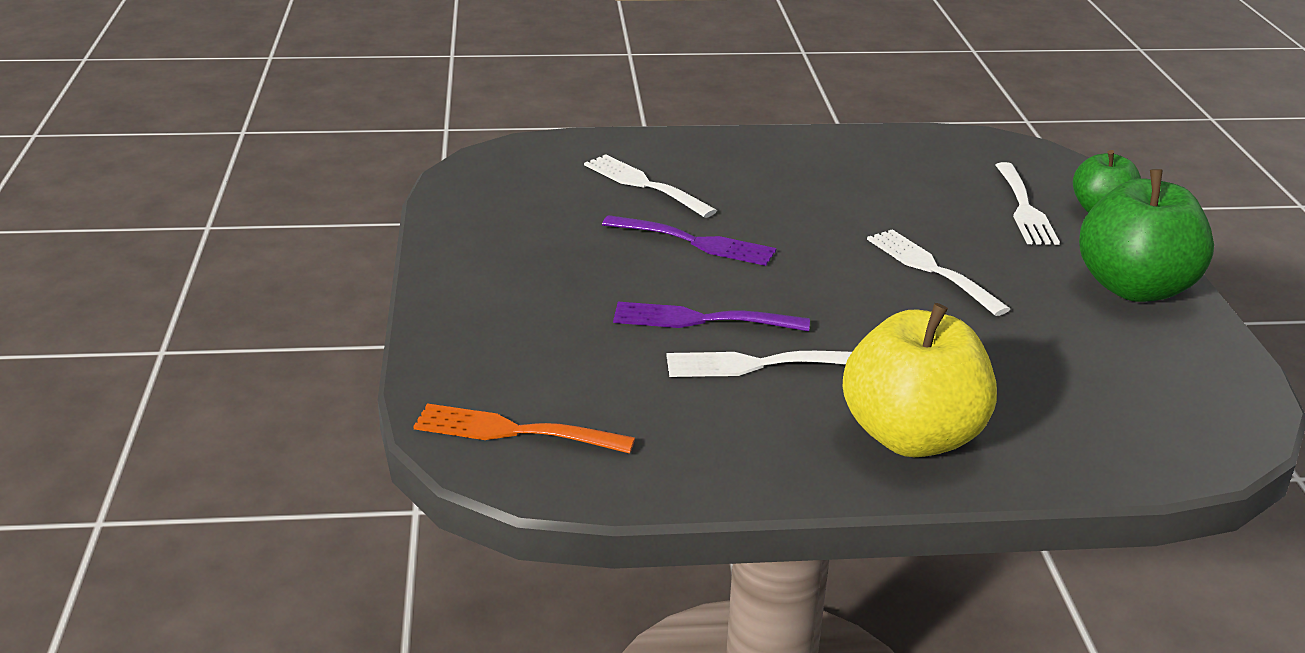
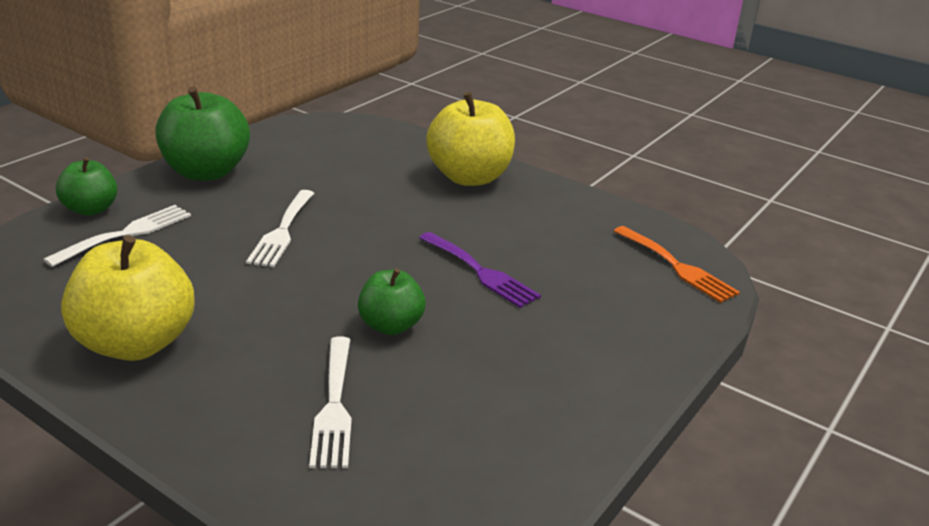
camera: 140 degrees left, 0 degrees up
(696, 242) = (391, 325): purple fork -> green apple
(758, 364) = (489, 235): white fork -> none
(831, 159) = (136, 343): none -> yellow apple

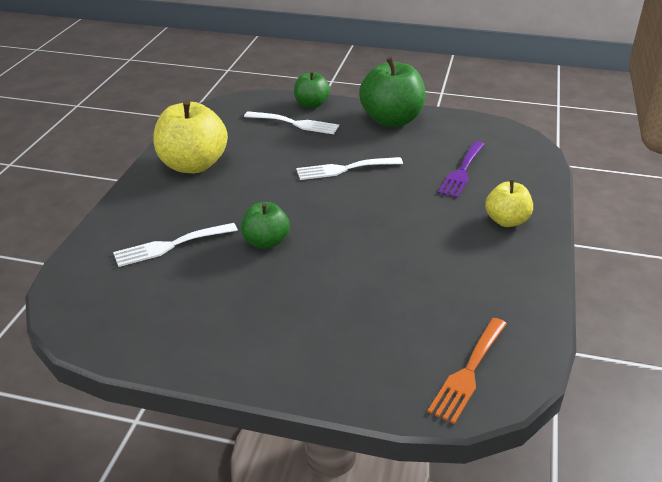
camera: 70 degrees right, 5 degrees up
(469, 177) = (506, 221): yellow apple -> yellow apple, size x0.58
(481, 272) = (363, 263): purple fork -> purple fork (462, 171)

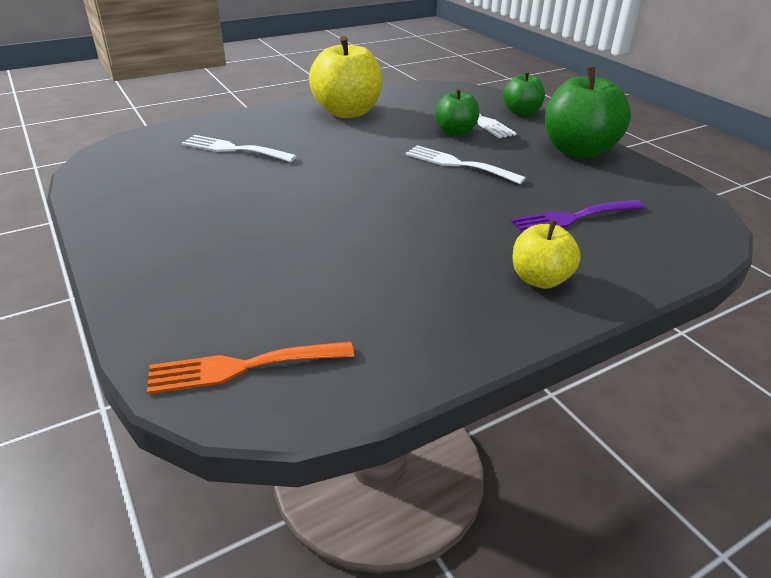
camera: 45 degrees right, 0 degrees up
(266, 242) = (295, 179): green apple -> green apple (455, 132)

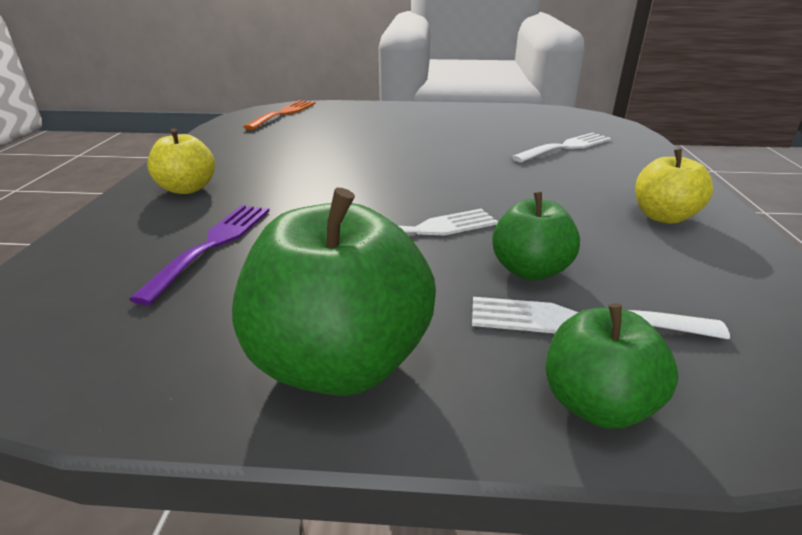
camera: 125 degrees right, 5 degrees down
(347, 112) = (663, 217): yellow apple -> yellow apple, size x0.58

